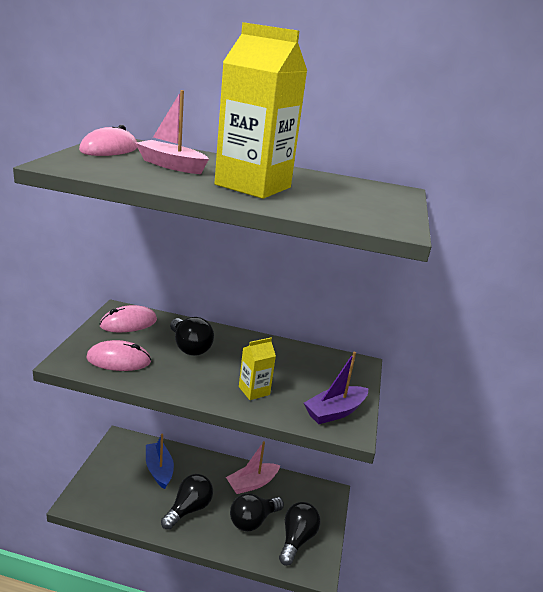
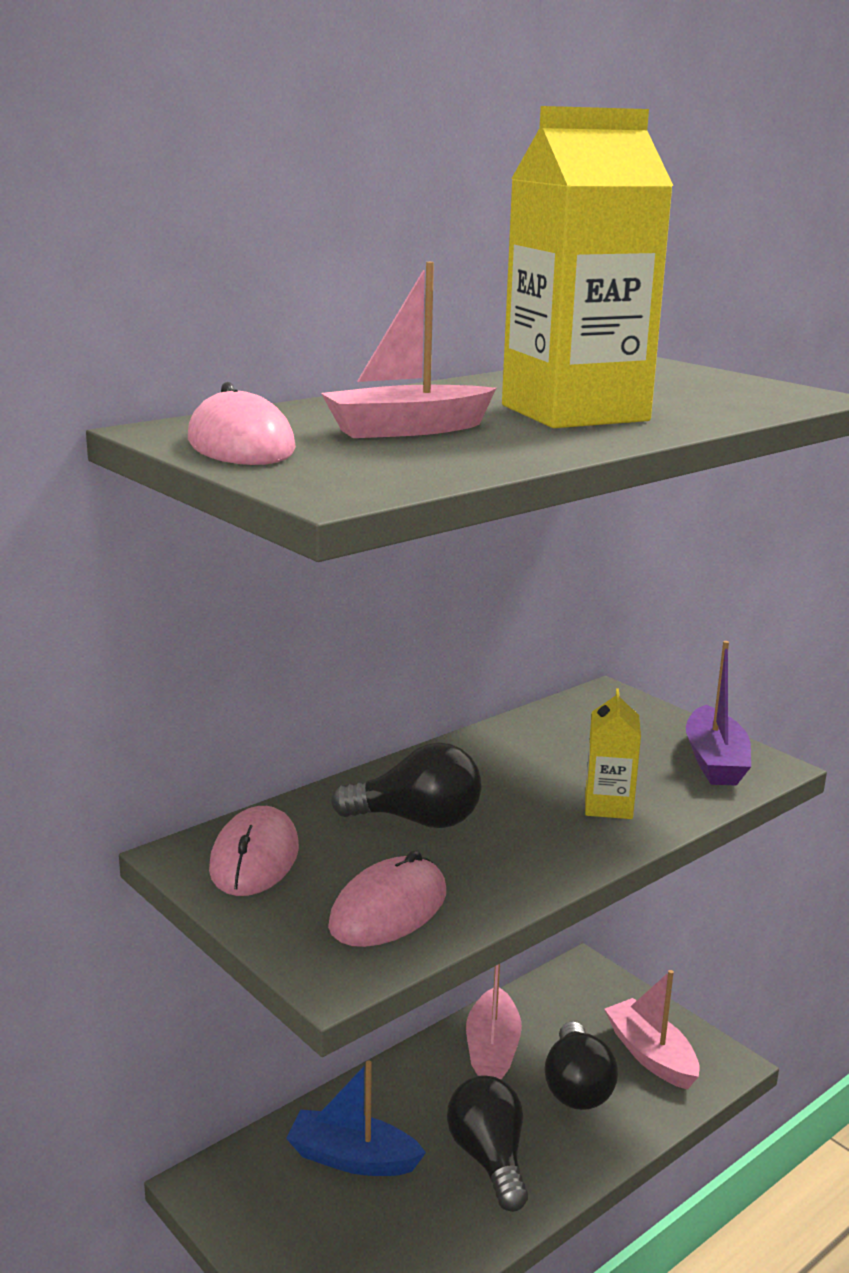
camera: 50 degrees left, 5 degrees down
(297, 539) = (651, 1055): black light bulb -> pink boat

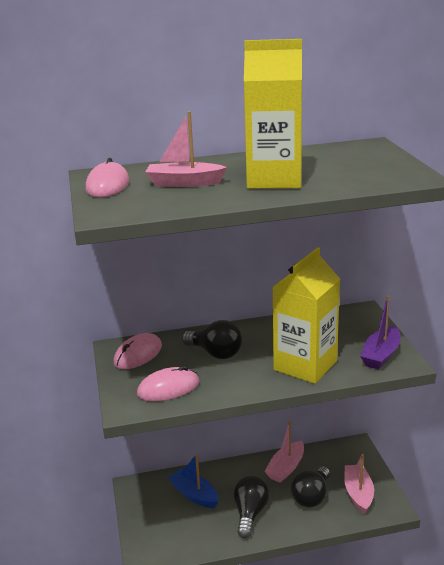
camera: 30 degrees right, 5 degrees up
(608, 806) = (305, 365): yellow carton -> yellow carton, size x2.08

